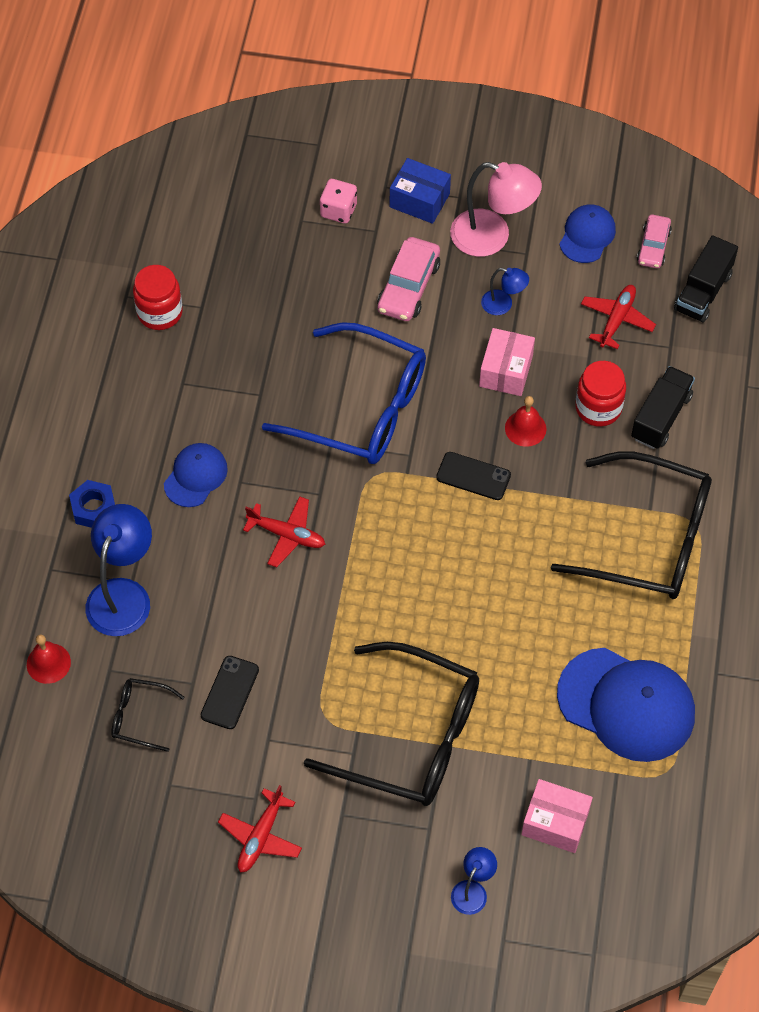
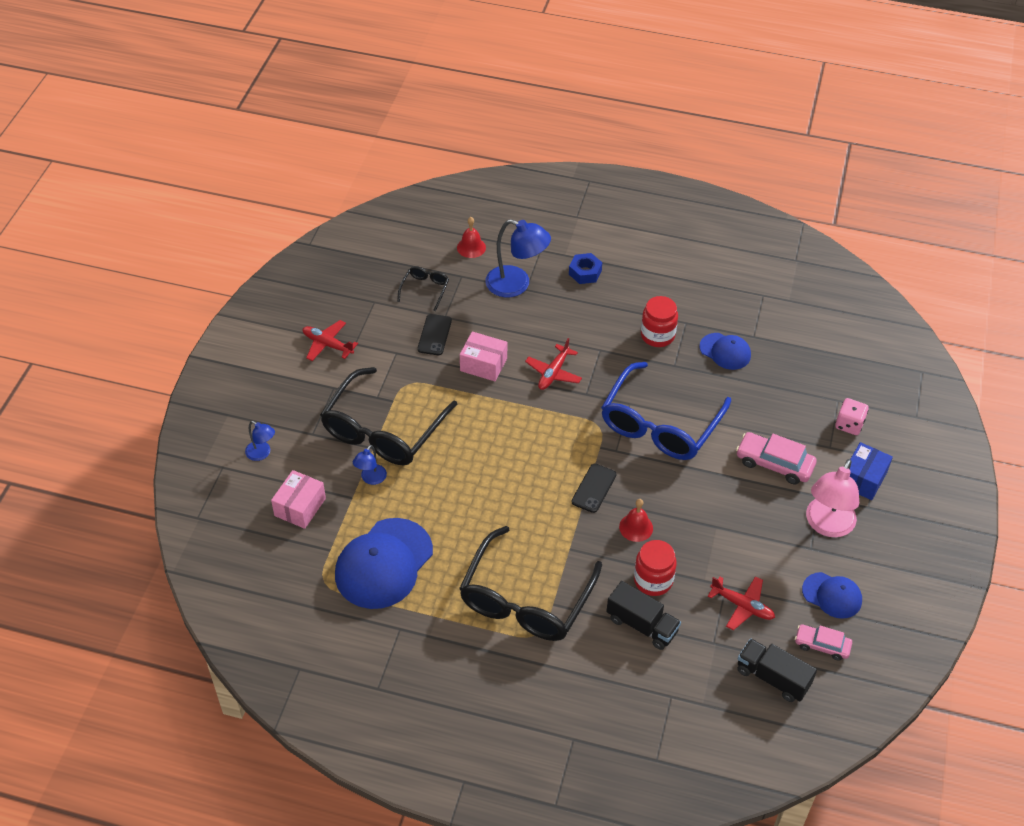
camera: 95 degrees right, 10 degrees down
(160, 312) = (748, 313): red jar -> red jar (657, 335)
(195, 476) = (607, 326): blue cap -> blue cap (725, 351)
(230, 692) = (434, 335): black phone -> black phone turned 75 degrees clockwise
(503, 304) = (757, 526): blue lamp -> blue lamp (371, 479)
(506, 371) = (691, 520): pink box -> pink box (483, 364)

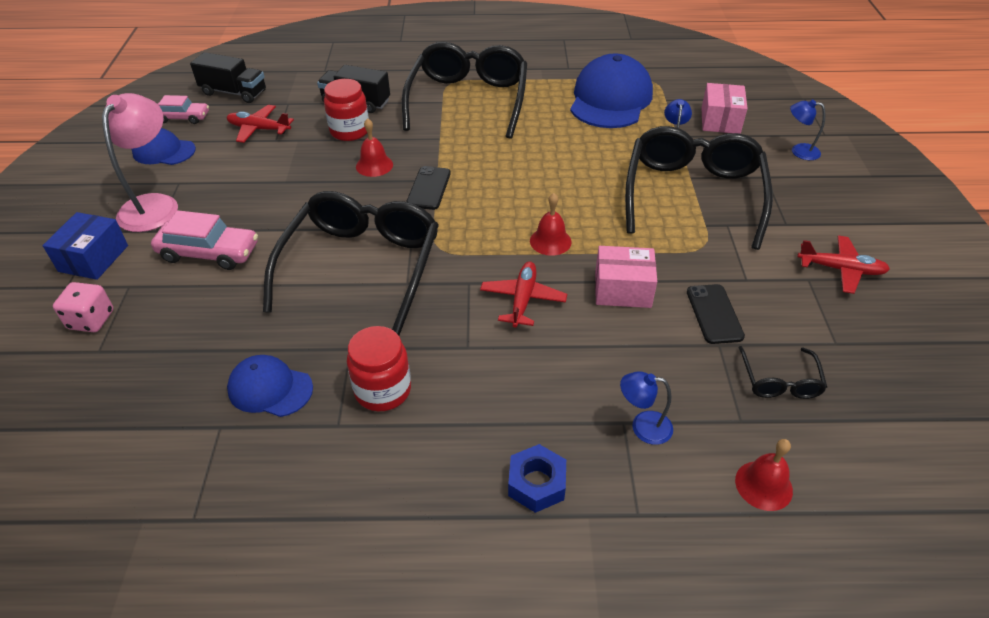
camera: 165 degrees right, 5 degrees down
(515, 413) = (550, 241): none -> red bell
(516, 285) = (643, 426): blue lamp -> blue lamp, size x0.52
(660, 424) = (361, 266): blue glasses -> black glasses

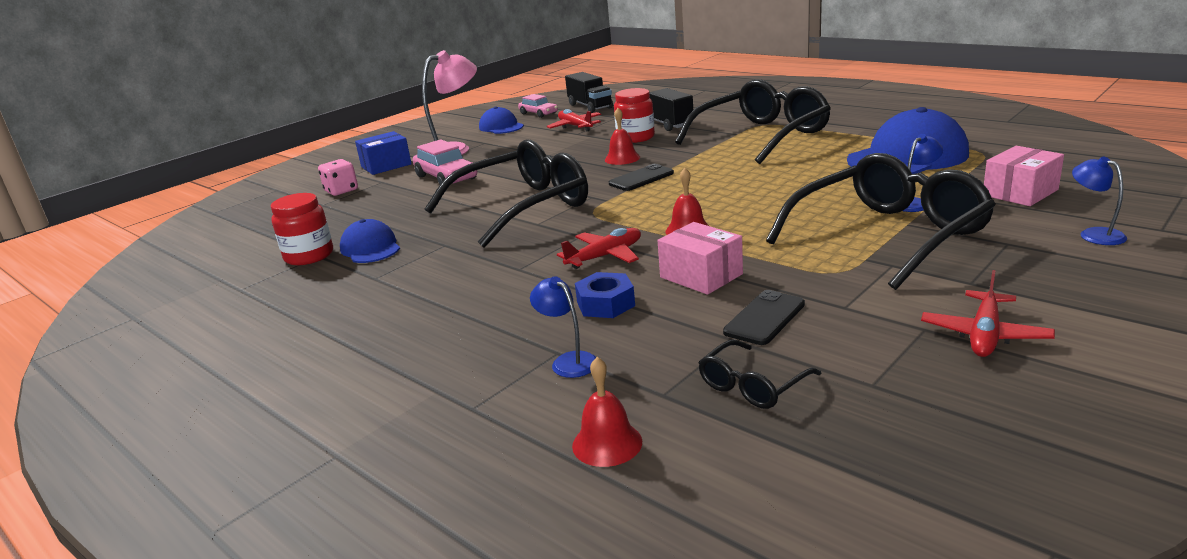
camera: 45 degrees right, 20 degrees down
(383, 390) = (428, 271): red jar -> red jar (309, 256)
(536, 483) = (435, 357): blue nut -> blue nut (605, 304)
(841, 269) = (984, 335): red plane -> red plane turned 60 degrees clockwise

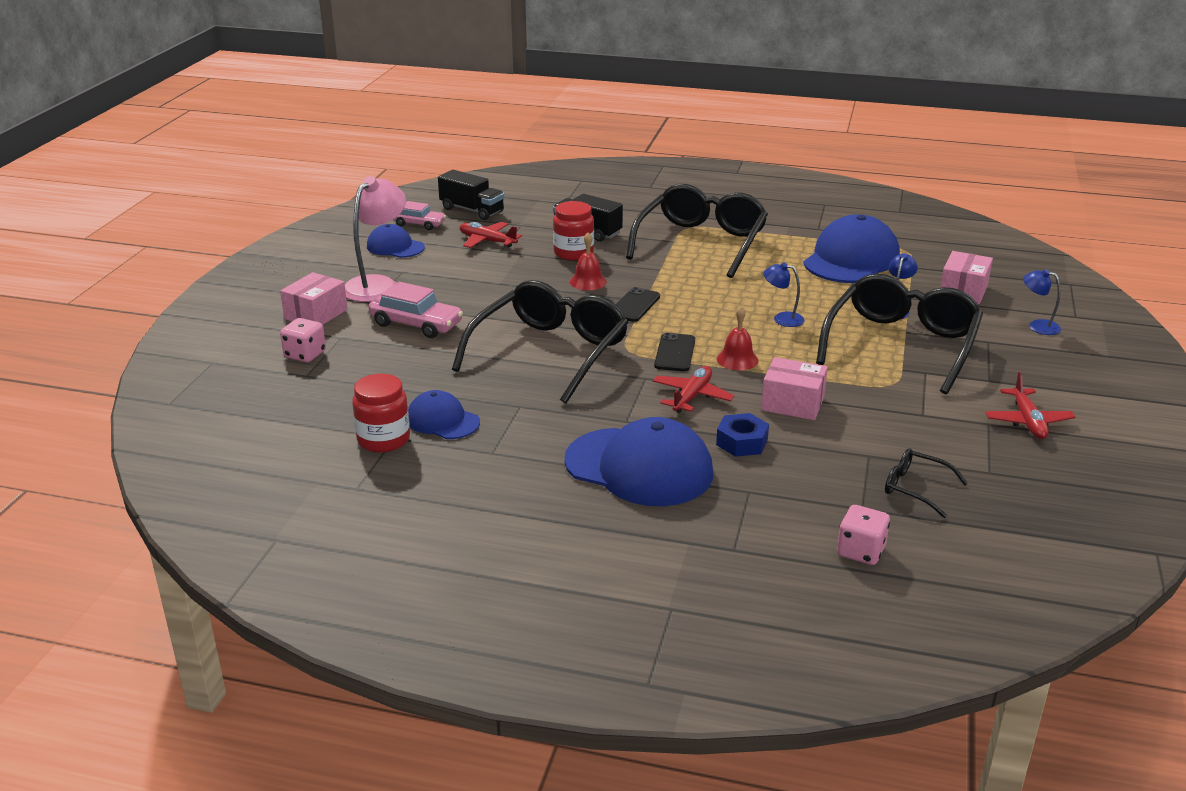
camera: 30 degrees left, 5 degrees up
(386, 165) = (316, 314): blue box -> pink box
(479, 311) = (639, 467): none -> blue cap
(568, 361) = (766, 497): blue lamp -> blue lamp (782, 318)
(607, 443) = (860, 551): red bell -> pink dice
(752, 385) = (915, 488): black glasses -> black glasses turned 105 degrees clockwise
(764, 318) = (875, 434): black phone -> black phone (675, 353)

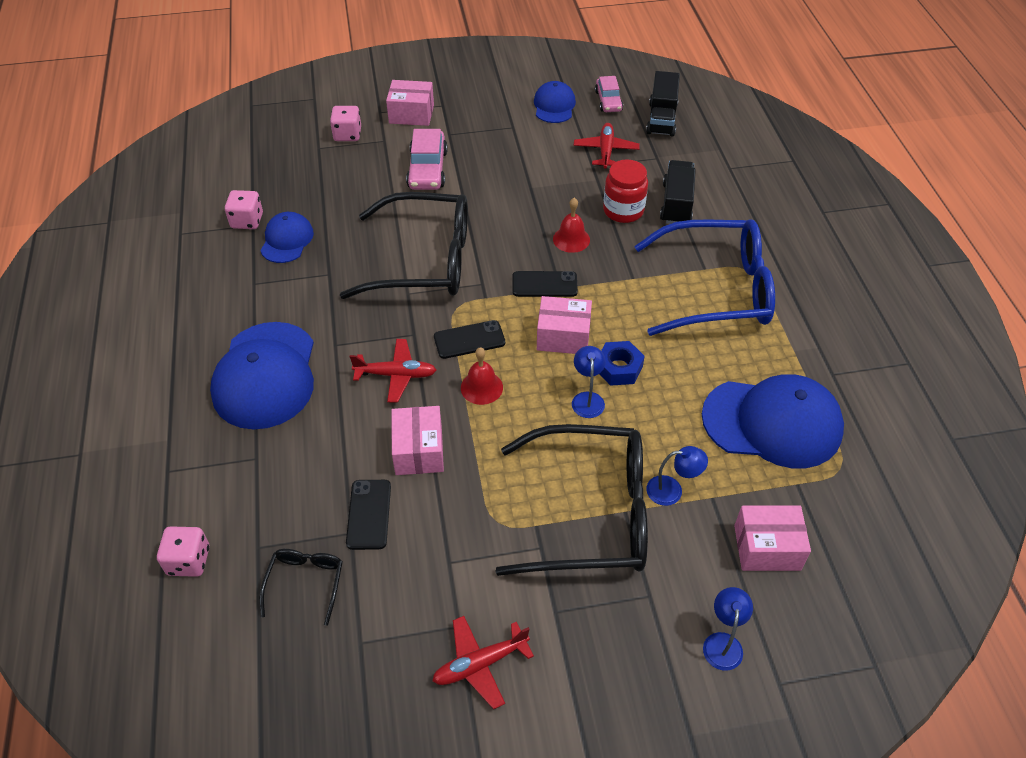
camera: 65 degrees right, 20 degrees up
(377, 284) = (480, 123): pink lamp -> none
(383, 440) = (247, 221): red jar -> pink dice
(701, 243) = (716, 290): black glasses -> blue glasses
(704, 312) = (563, 336): none -> pink box
(741, 442) = (333, 431): blue nut -> blue nut (619, 368)
(853, 442) = (369, 514): none -> black phone

